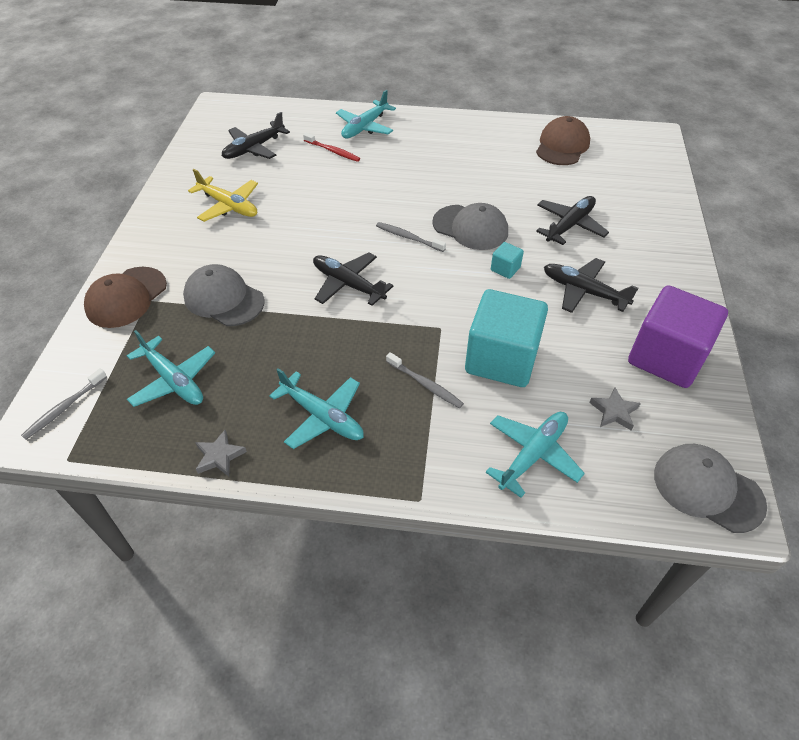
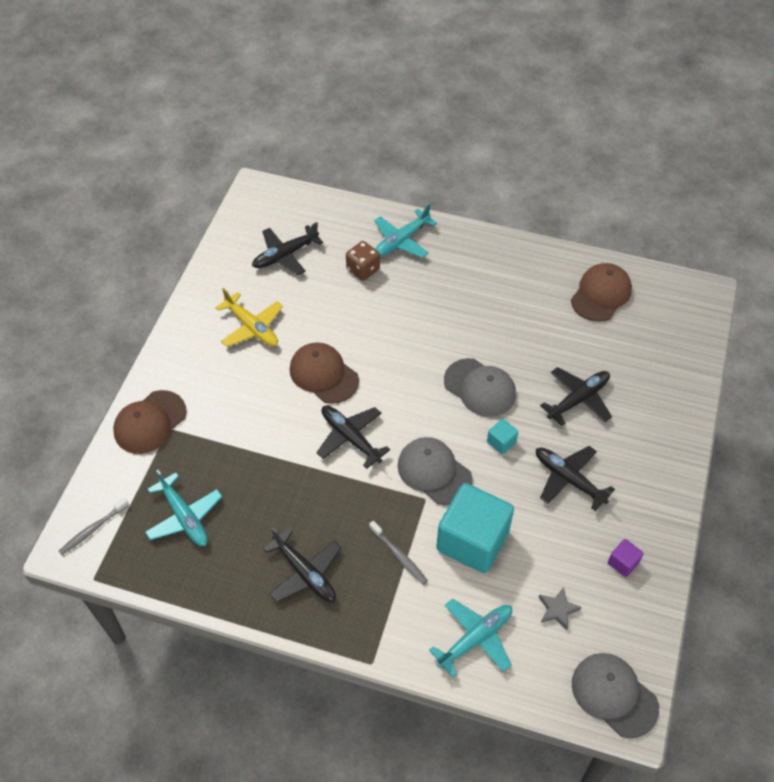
camera: 10 degrees right, 5 degrees up
(219, 456) = (215, 596): grey star -> none
(224, 299) = (235, 437): grey cap -> grey cap (434, 472)
(309, 235) = (323, 374): none -> brown cap
(322, 416) = (305, 573): turquoise plane -> black plane
(332, 151) = (363, 269): red toothbrush -> brown dice
(409, 237) = (417, 391): grey toothbrush -> none
(666, 357) = (623, 563): purple cube -> purple cube, size x0.41

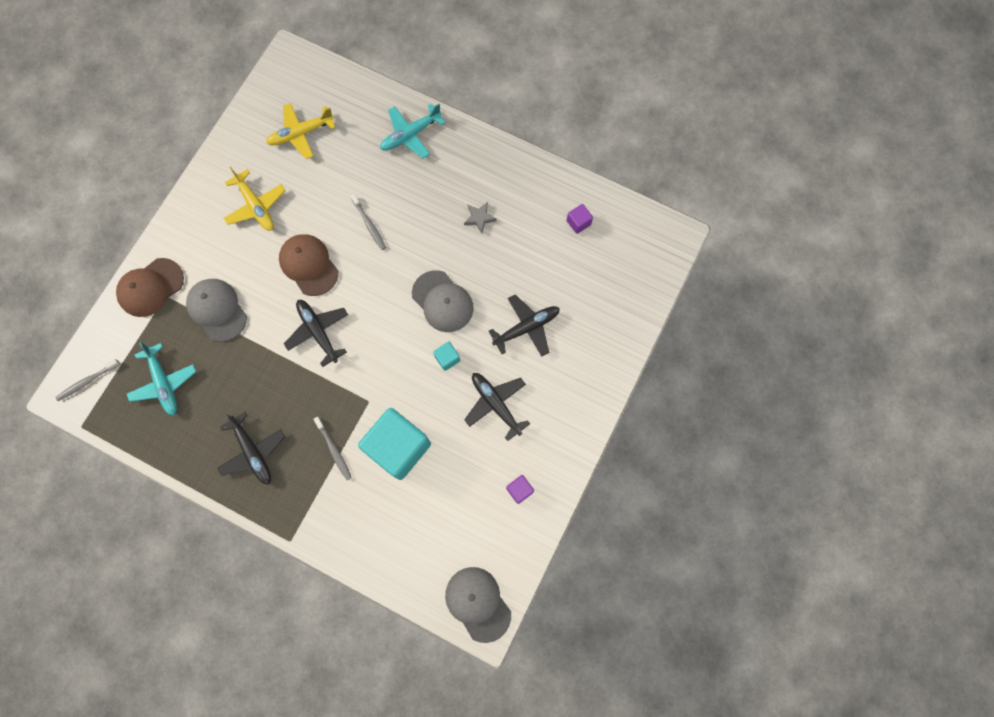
camera: 10 degrees right, 20 degrees up
(285, 255) = (301, 134): black plane -> yellow plane
(363, 269) = (368, 161): brown dice -> none
(380, 327) = (369, 224): none -> grey toothbrush
(434, 472) = (382, 377): grey cap -> grey cap (217, 310)
(475, 639) = (378, 535): turquoise plane -> none
(557, 609) = (453, 522): grey star -> grey star (479, 218)
(601, 294) = (578, 222): brown cap -> purple cube

